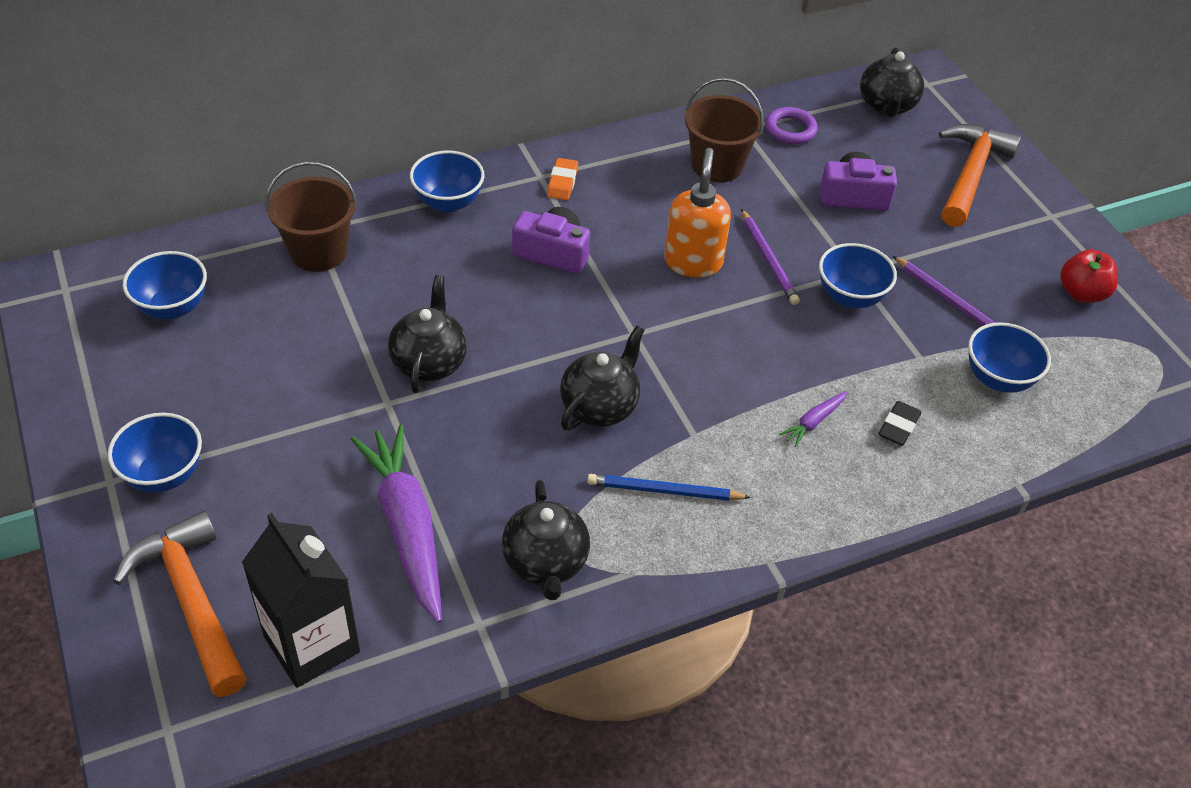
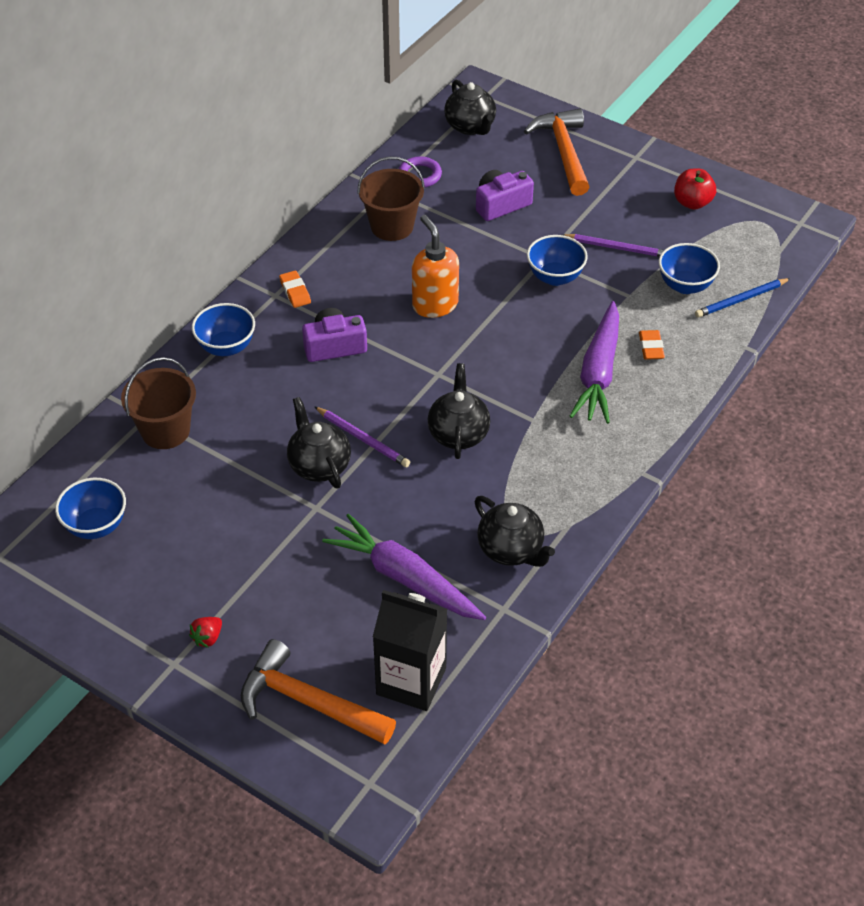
camera: 30 degrees left, 0 degrees up
(164, 474) = (208, 638): blue bowl -> red strawberry
(664, 491) = (545, 465): blue pencil -> blue pencil (741, 300)
(768, 260) = (482, 278): purple pencil -> purple pencil (363, 439)
(814, 422) = (599, 372): purple carrot -> purple carrot, size x2.34
(899, 426) = (651, 347): black eraser -> orange eraser

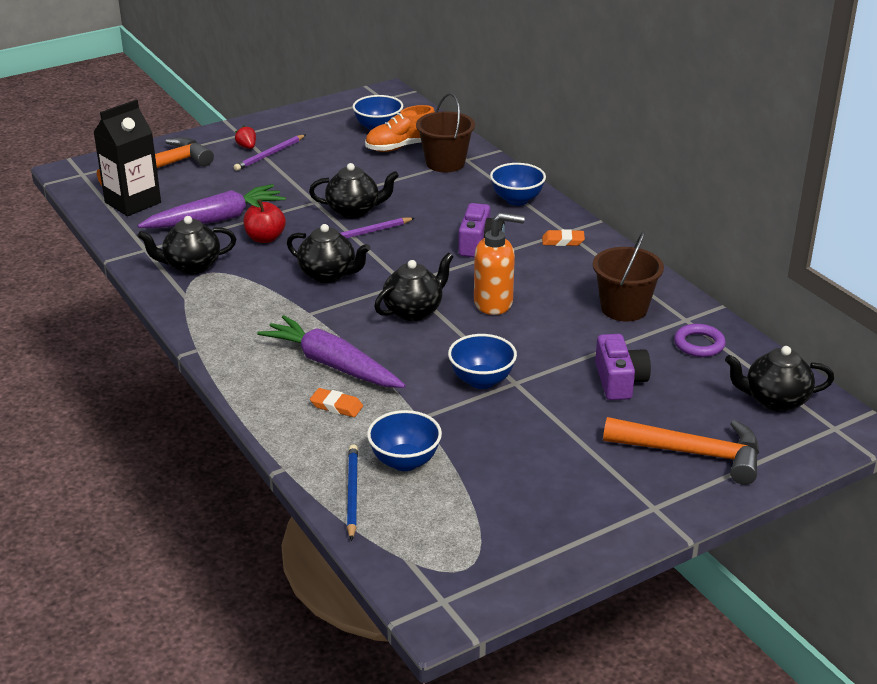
camera: 115 degrees right, 15 degrees down
(140, 485) = (400, 147): none -> orange shoe
(481, 351) = (414, 311): none -> black teapot
(617, 248) = (498, 435): purple pencil -> purple pencil (269, 155)
(692, 203) = (539, 521): red apple -> red apple (265, 238)

